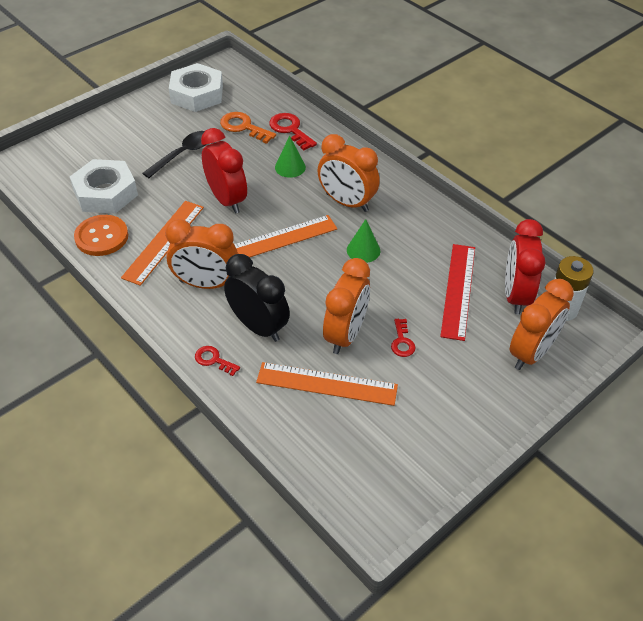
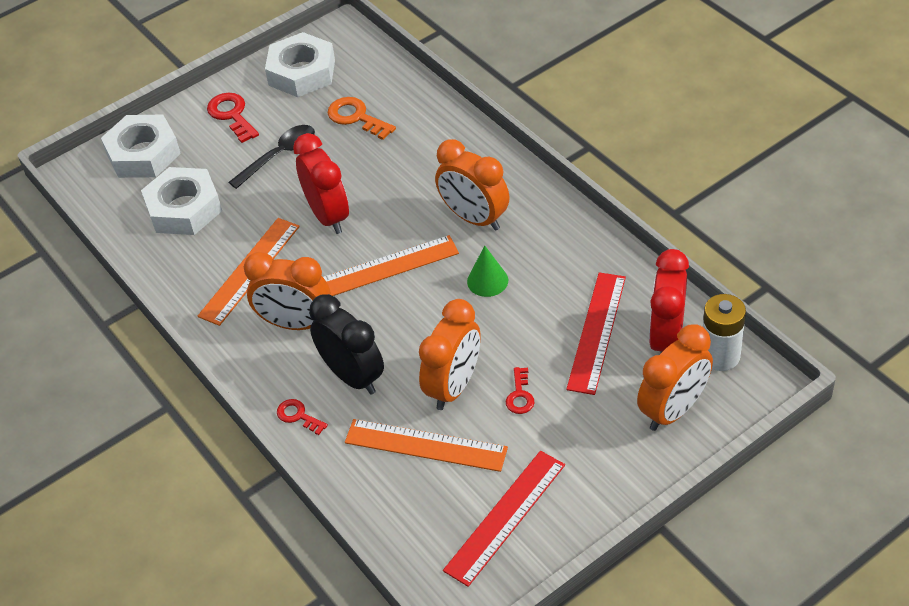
camera: 10 degrees right, 0 degrees up
(69, 151) = (143, 154): none -> white nut
(101, 237) = (177, 265): orange button -> none
(290, 130) = (414, 120): red key -> red key (232, 115)
(290, 167) = (409, 171): green cone -> none
(403, 445) = (505, 517): none -> red ruler

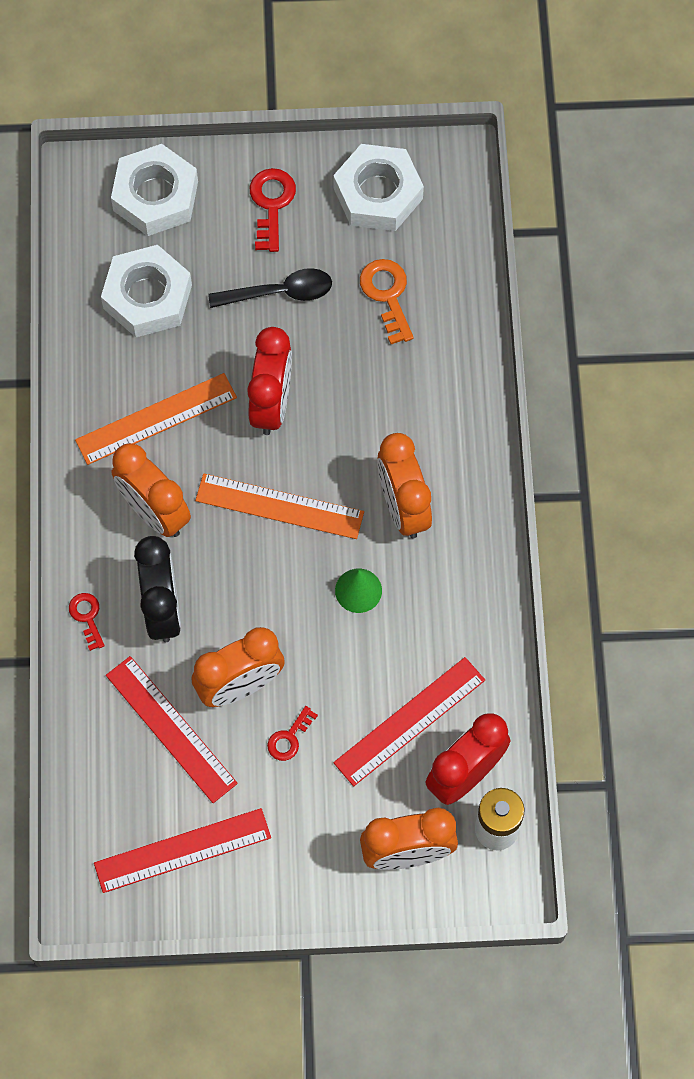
camera: 30 degrees right, 20 degrees up
(425, 445) = (171, 729): orange ruler -> red ruler

